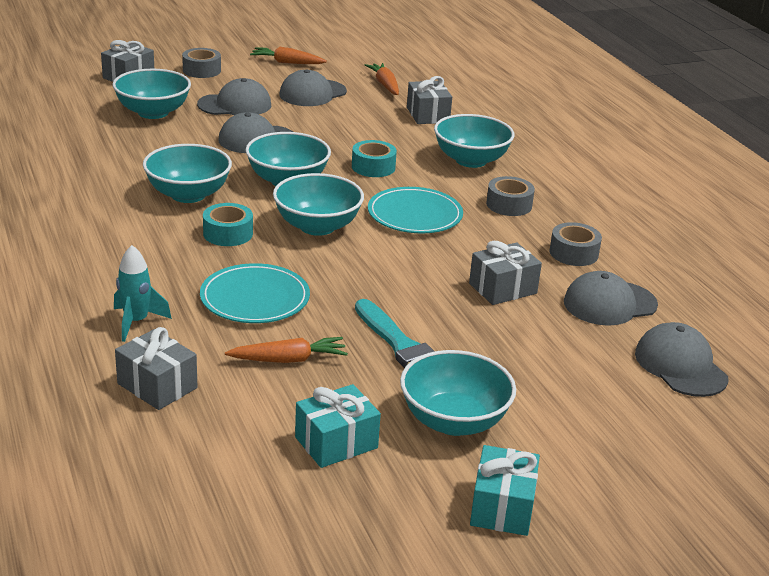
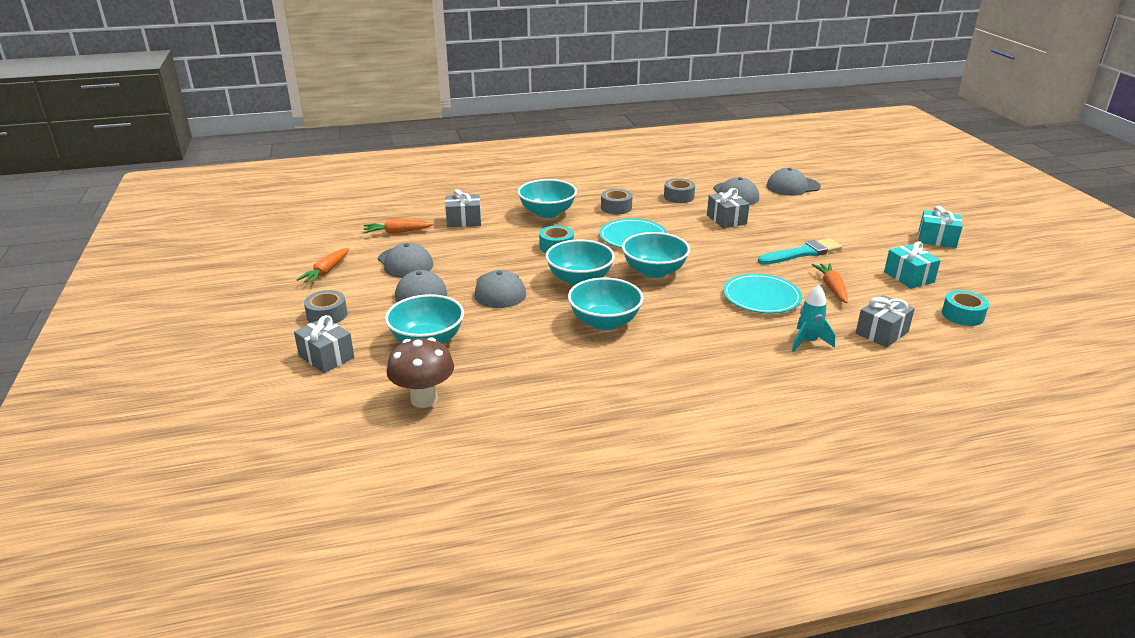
camera: 80 degrees left, 0 degrees up
(55, 117) = (424, 399): none -> brown mushroom
(228, 233) = (670, 305): turquoise tape -> turquoise tape (962, 315)
(453, 421) = (871, 244): turquoise bowl -> none

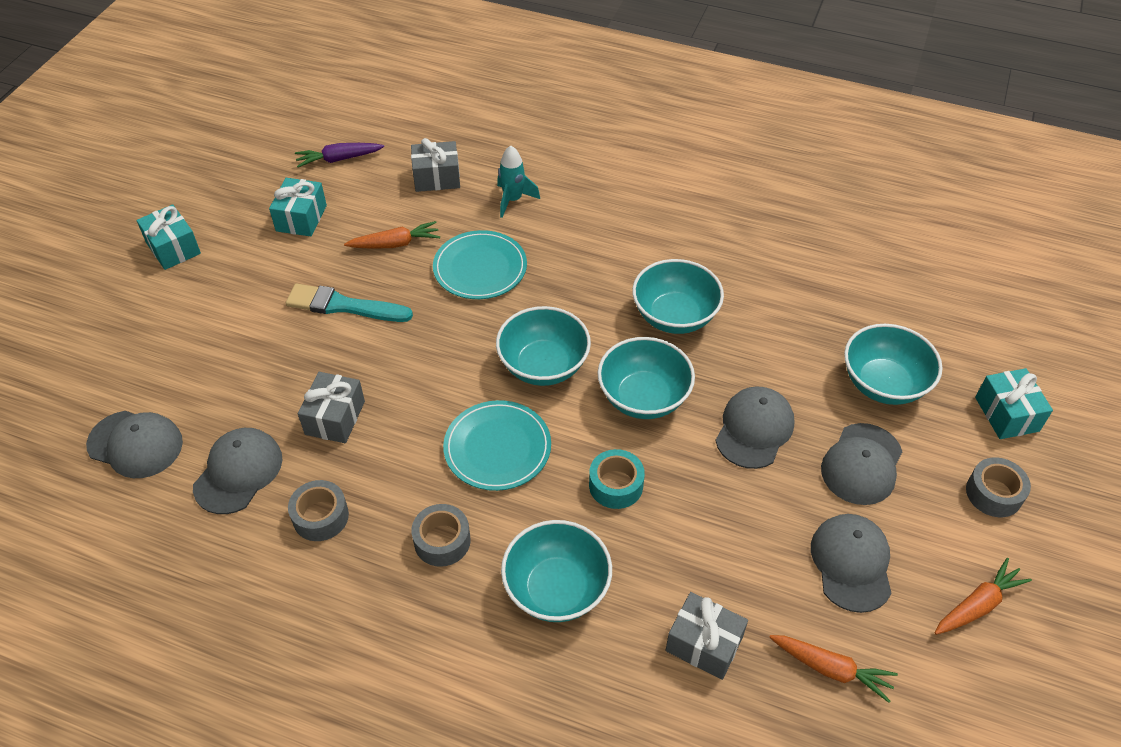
camera: 145 degrees left, 20 degrees up
(326, 357) = (1007, 414): grey gift -> turquoise gift
(424, 399) = (918, 307): brown mushroom -> none
(832, 288) = (395, 244): orange carrot -> orange carrot turned 135 degrees counterclockwise
(962, 315) = (339, 159): turquoise tape -> purple carrot

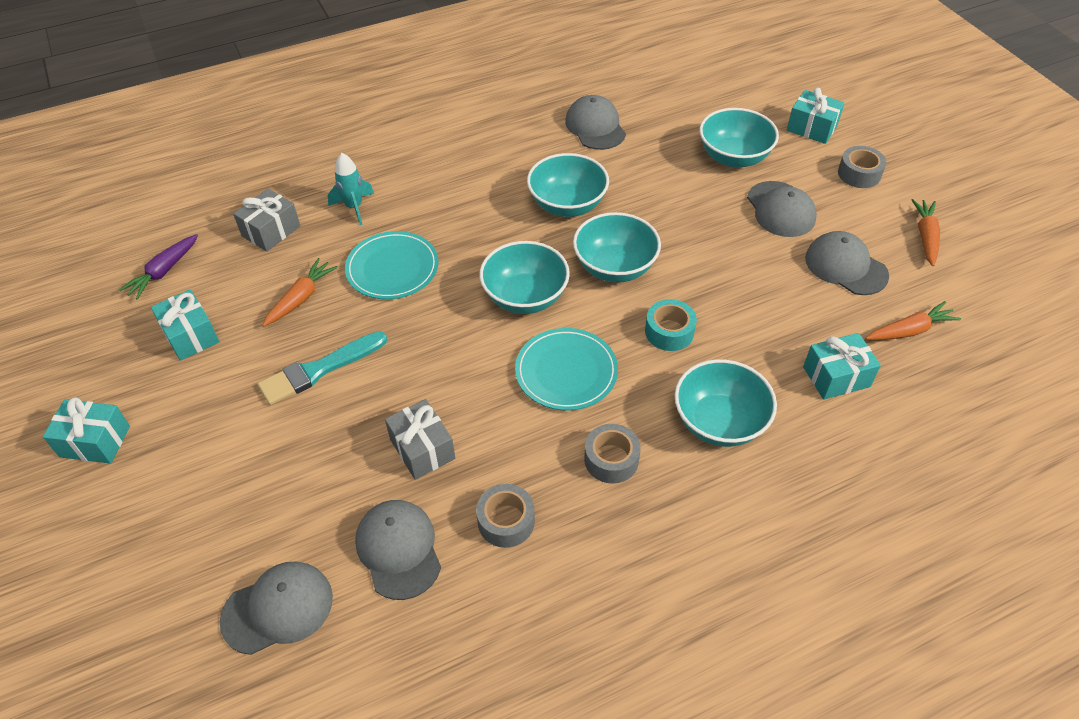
camera: 45 degrees left, 0 degrees up
(704, 644) = (836, 377): grey gift -> turquoise gift
(754, 429) = (701, 235): grey cap -> grey cap (595, 127)

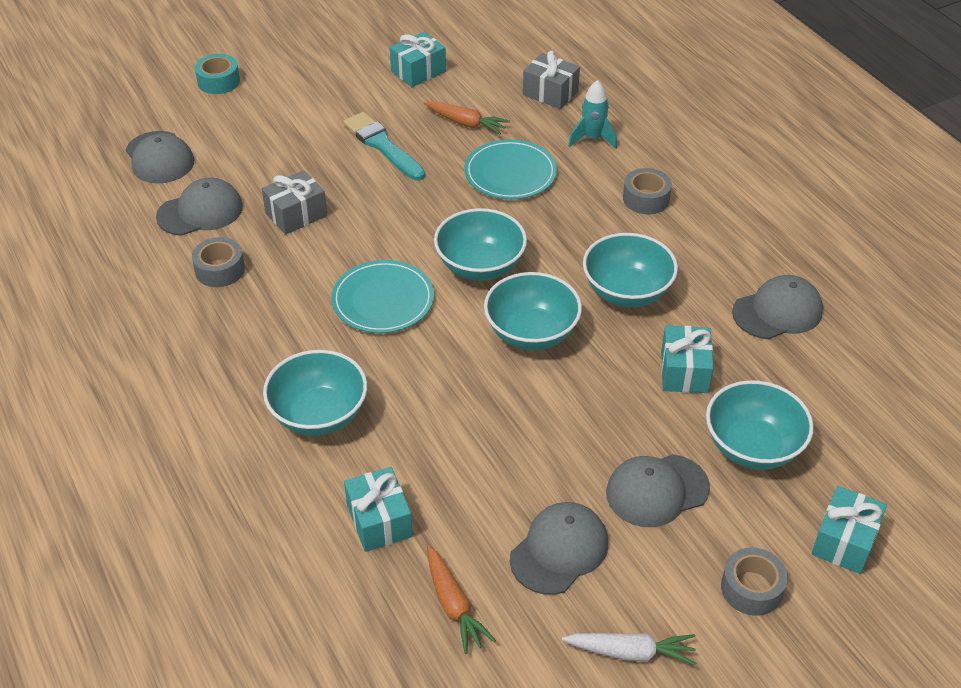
camera: 85 degrees right, 5 degrees down
(95, 441) = (311, 48): turquoise gift -> turquoise gift (684, 371)
(164, 271) = (490, 44): purple carrot -> none
(611, 459) = (278, 334): grey tape -> grey tape (646, 199)
(669, 332) = (439, 378): turquoise tape -> turquoise tape (218, 81)
(925, 237) = (631, 652): orange carrot -> white carrot

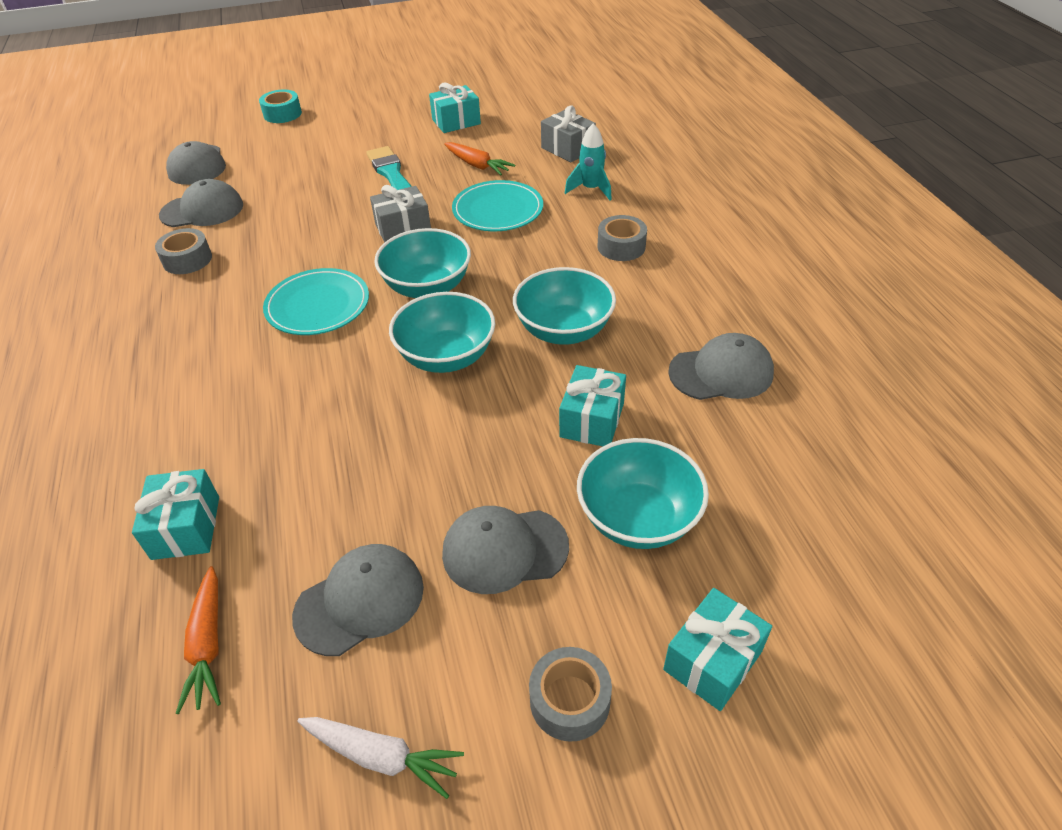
camera: 15 degrees right, 0 degrees up
(296, 214) = (283, 222): grey gift -> grey gift (403, 228)
(319, 415) = (193, 405): turquoise bowl -> none

